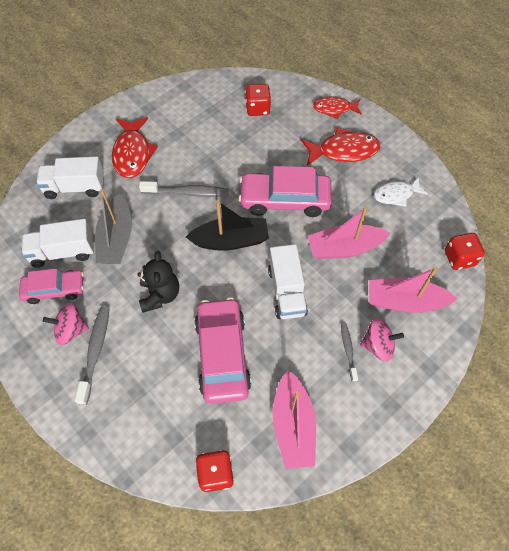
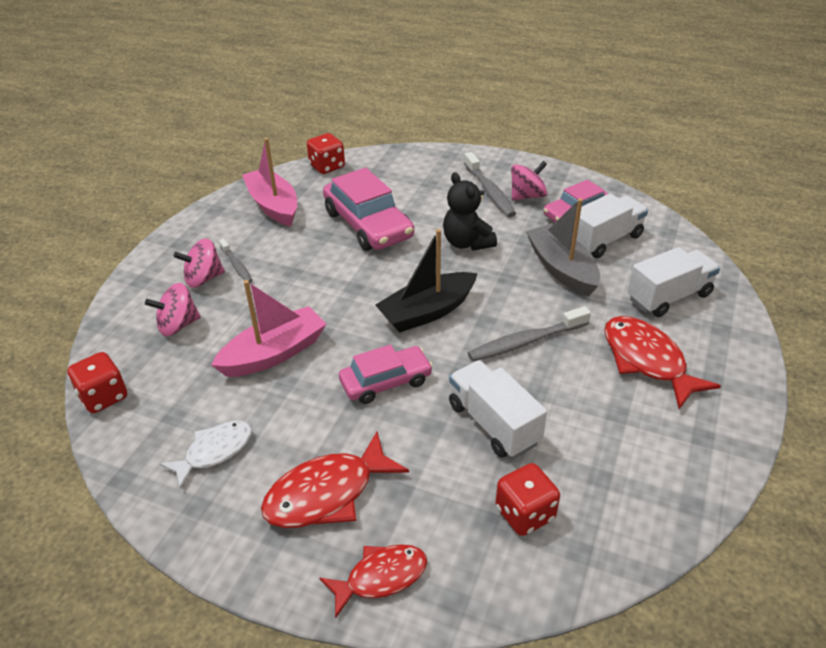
camera: 155 degrees right, 20 degrees down
(285, 199) = (386, 382): pink car -> pink car, size x0.63
(286, 291) = (329, 289): white truck -> white truck (493, 423)
(404, 302) = (178, 325): pink boat -> pink spinning top

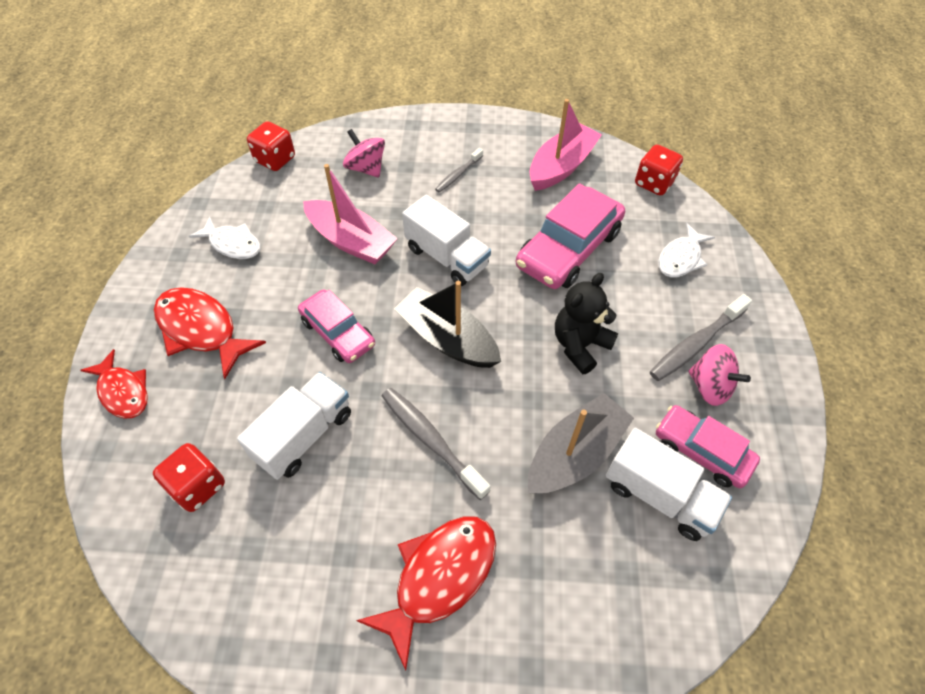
camera: 70 degrees right, 15 degrees up
(204, 279) = (431, 160): pink spinning top -> none
(410, 176) = (681, 258): none -> white fish
(669, 297) = (572, 593): white truck -> white truck (446, 257)

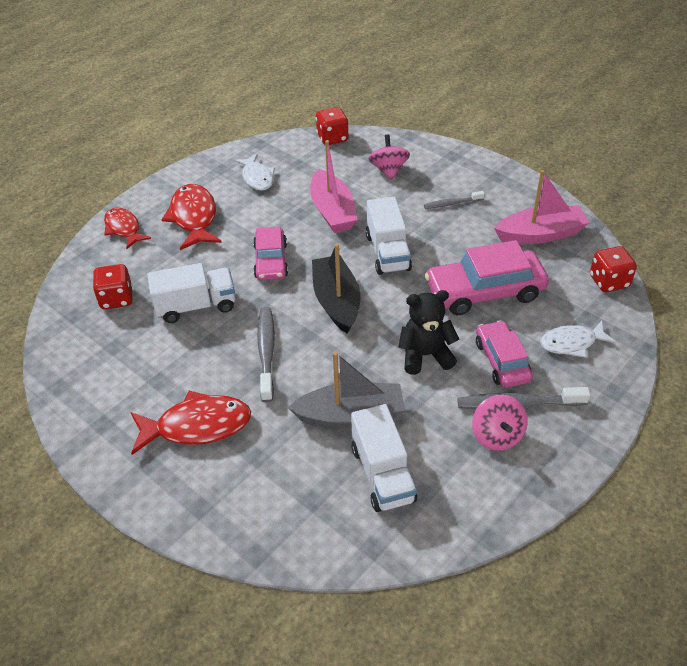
camera: 40 degrees right, 10 degrees down
(123, 391) = (124, 229): red fish -> red fish turned 150 degrees clockwise
(702, 451) = (444, 469): pink car -> pink car (502, 361)

